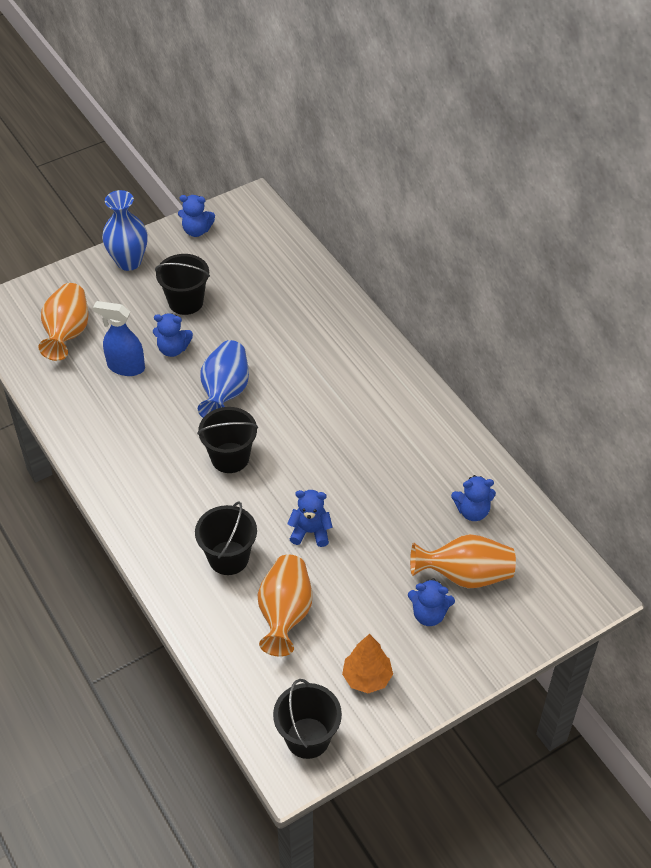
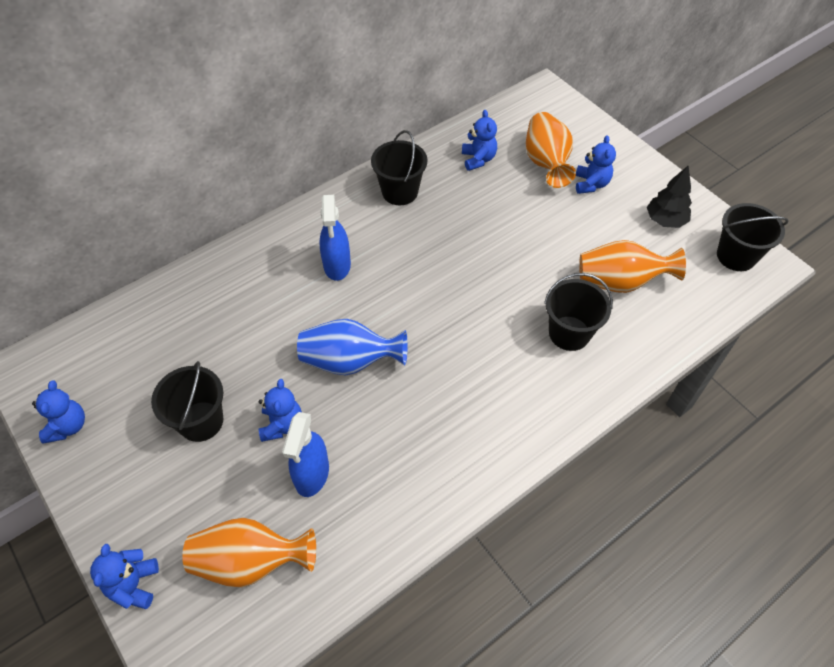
camera: 95 degrees left, 5 degrees up
(129, 262) = (116, 503): blue vase -> none
(230, 458) = (442, 346): black bucket -> black bucket (400, 192)
(310, 532) = (524, 270): blue teddy bear -> blue teddy bear (134, 585)
(332, 386) = (337, 265): none -> blue spray bottle
(367, 678) = (665, 221): orange tree -> black tree

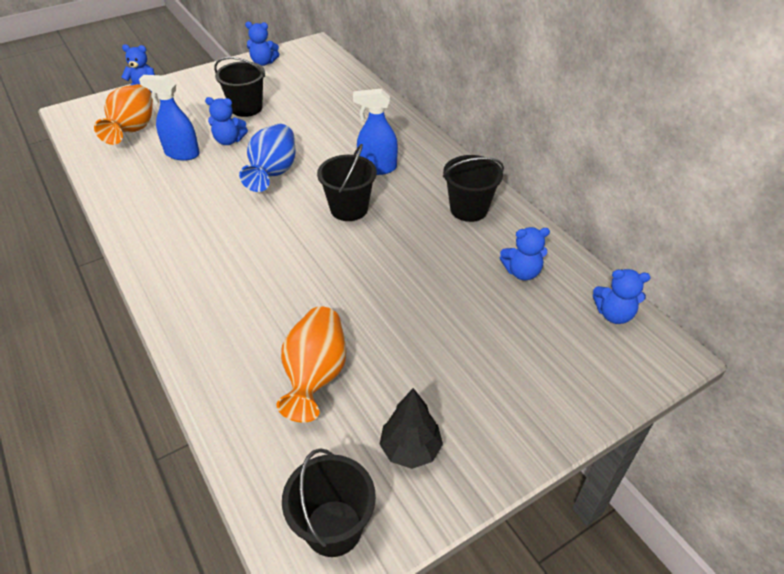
camera: 95 degrees right, 10 degrees down
(546, 163) = (520, 334): orange vase -> none
(569, 333) = (258, 316): black bucket -> black bucket (349, 209)
(591, 184) = (482, 375): blue teddy bear -> blue teddy bear (613, 314)

